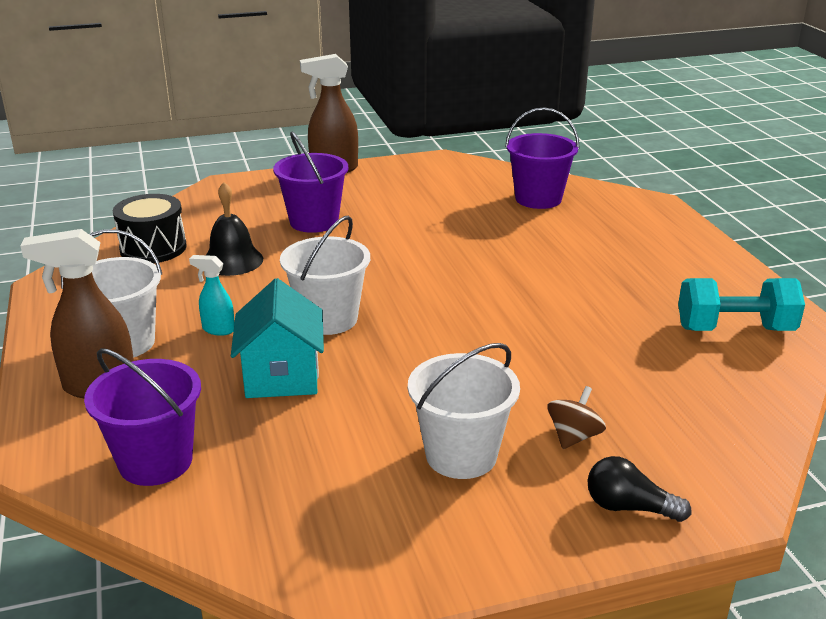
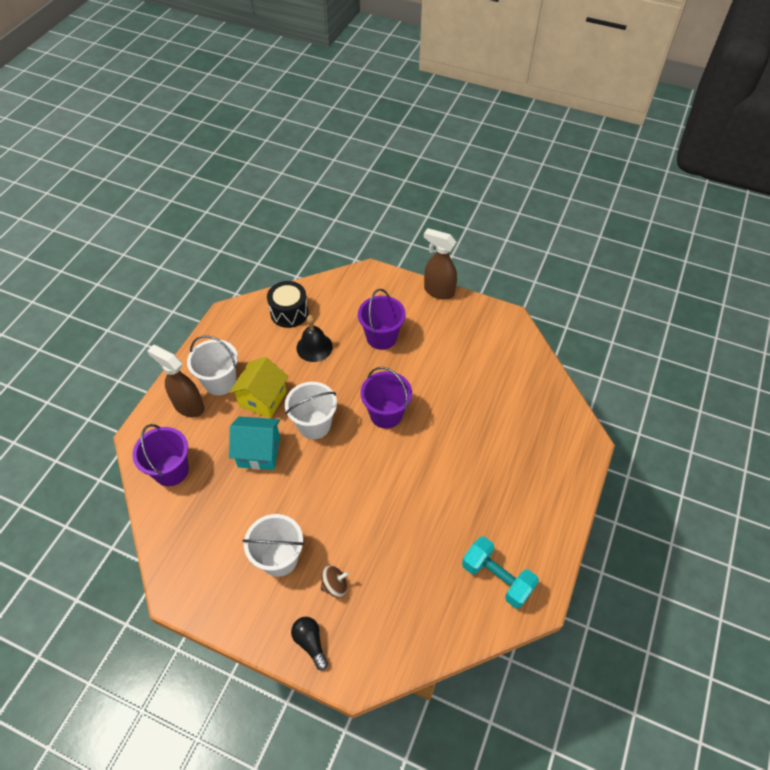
camera: 40 degrees right, 25 degrees up
(218, 329) = (263, 399): turquoise spray bottle -> yellow house
(282, 376) = (259, 452): turquoise house -> turquoise house turned 60 degrees clockwise
(538, 199) = (522, 393): purple bucket -> purple bucket (386, 414)

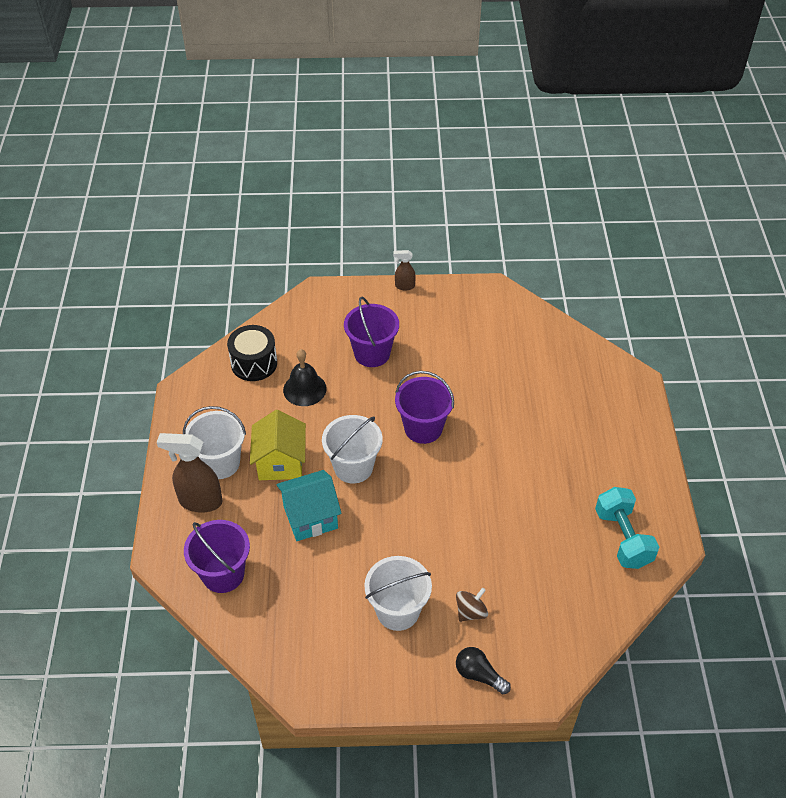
camera: 25 degrees left, 5 degrees down
(438, 291) = (404, 286): brown spray bottle -> brown spray bottle, size x0.53
(497, 578) = (623, 538): turquoise dumbbell -> turquoise dumbbell turned 60 degrees clockwise

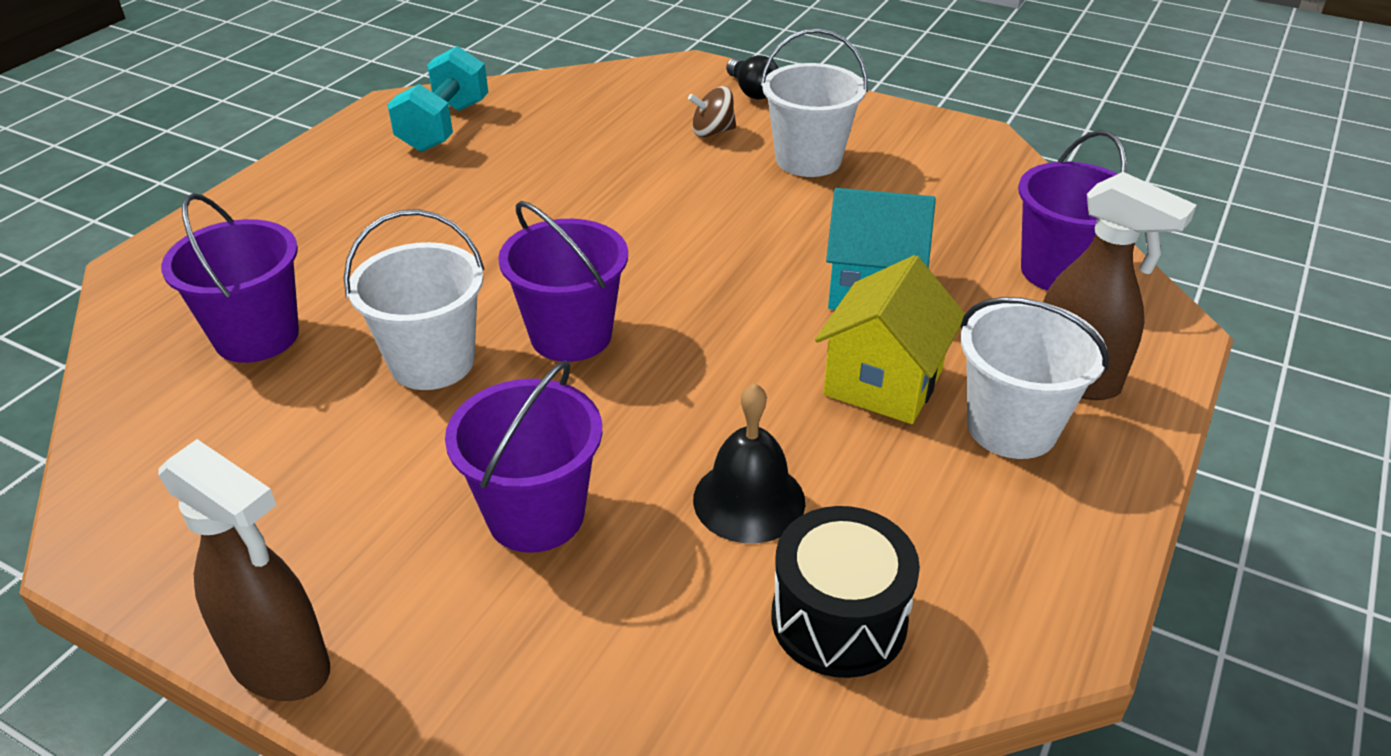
camera: 150 degrees left, 10 degrees down
(353, 467) = (748, 326): white bucket -> white bucket (432, 362)
(404, 286) = (281, 665): brown spray bottle -> brown spray bottle, size x1.89
(543, 372) = (257, 336): none -> purple bucket

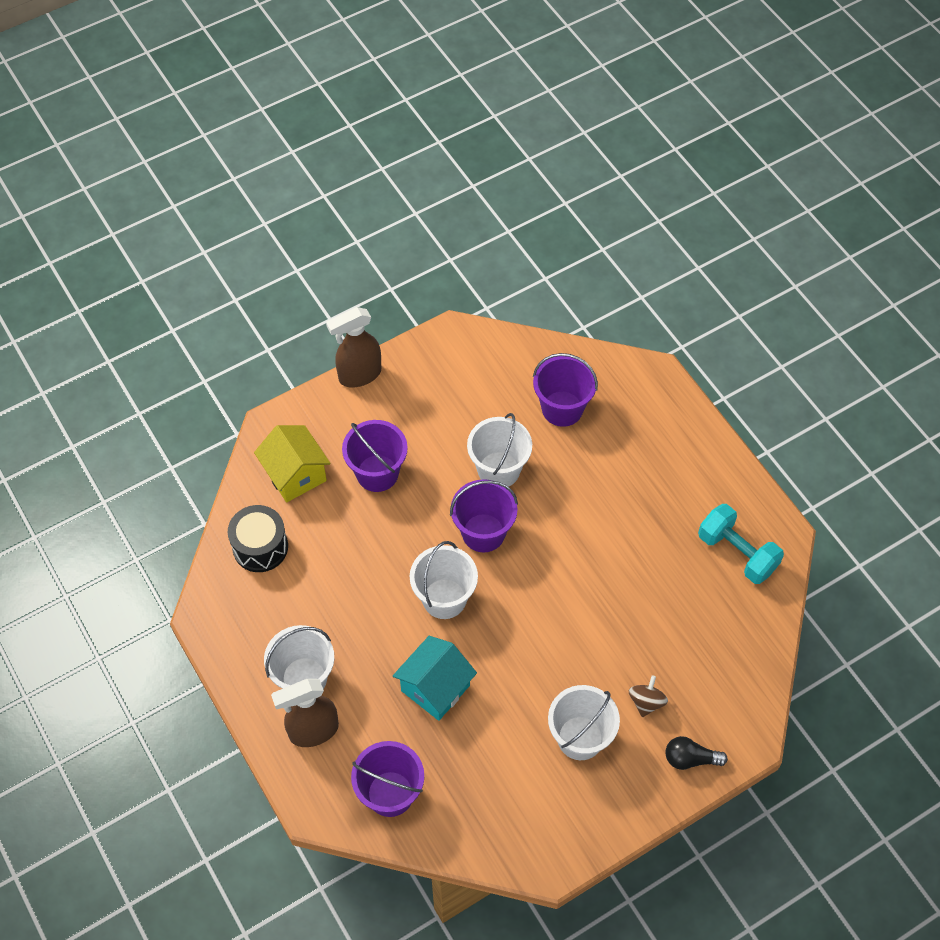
camera: 120 degrees right, 20 degrees up
(724, 332) = (444, 598): none -> white bucket
(749, 500) = (334, 550): black bell -> none
(883, 382) = (366, 645): yellow house -> yellow house (295, 475)

